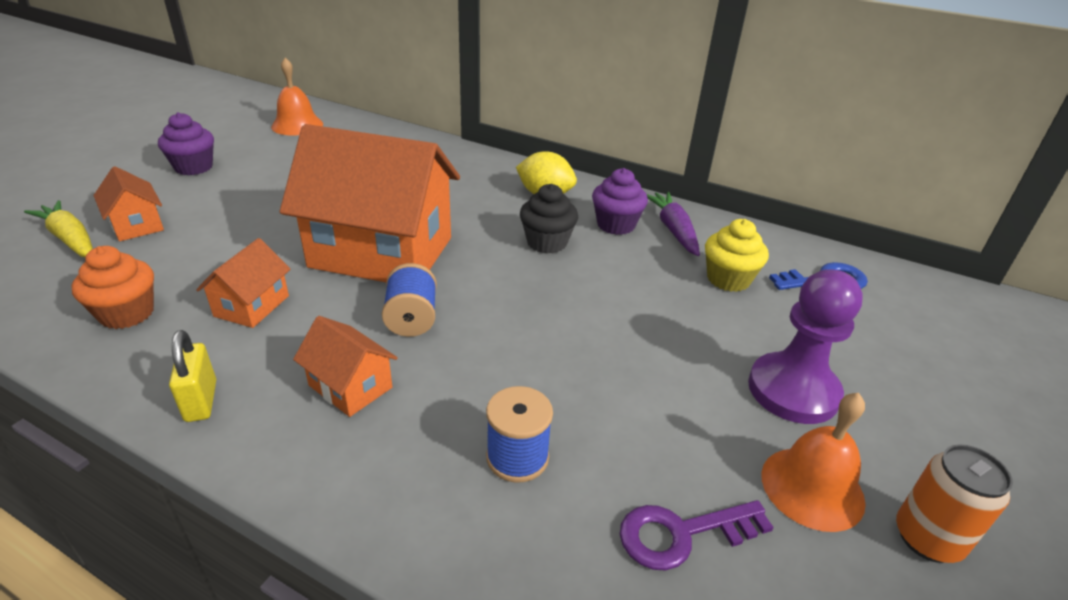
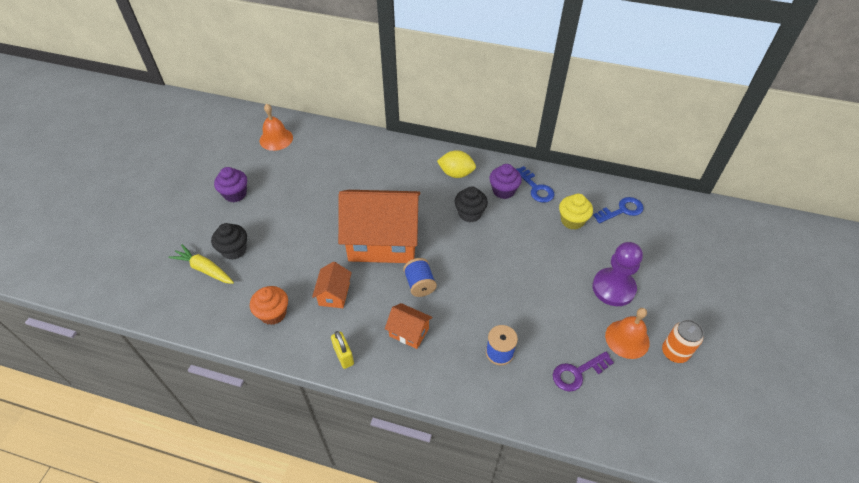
camera: 10 degrees left, 15 degrees up
(136, 225) = (234, 250): orange house -> black cupcake
(673, 230) = (536, 188): purple carrot -> blue key

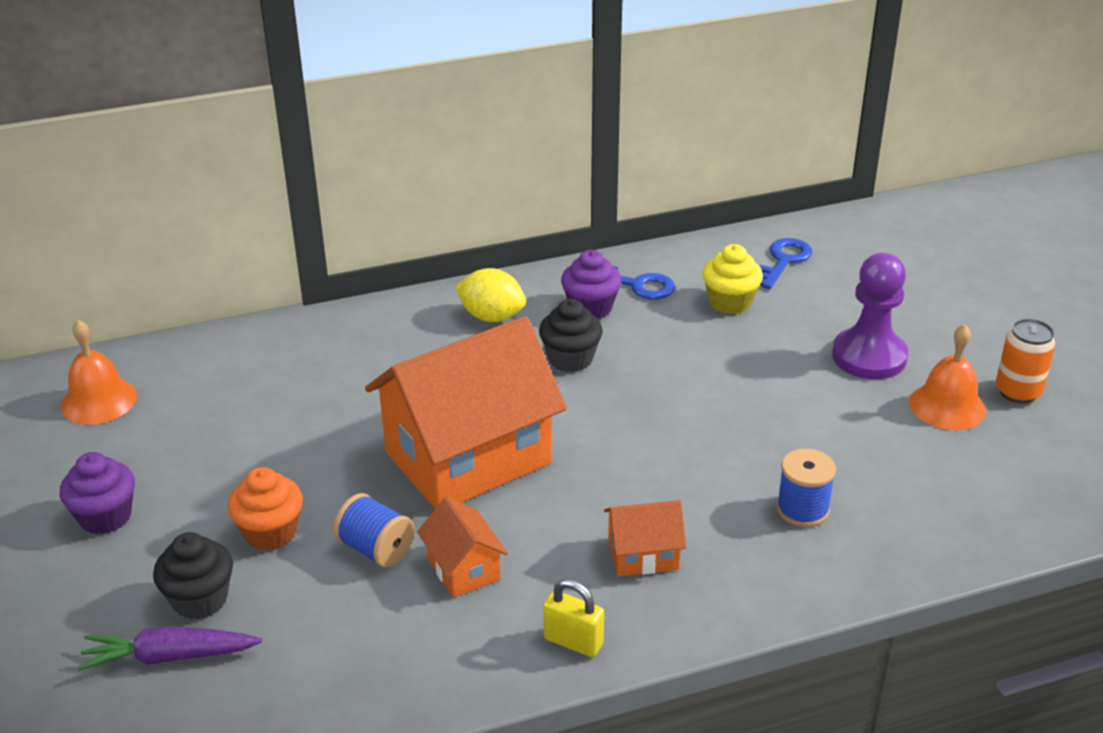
camera: 35 degrees left, 15 degrees down
(204, 269) = (170, 657): yellow carrot -> purple carrot
(273, 313) = (383, 651): orange cupcake -> orange cupcake (270, 533)
(420, 284) = (592, 485): blue spool -> blue spool (376, 549)
(456, 173) = (491, 317): yellow lemon -> yellow lemon turned 45 degrees clockwise
(577, 373) = (929, 477): purple key -> none

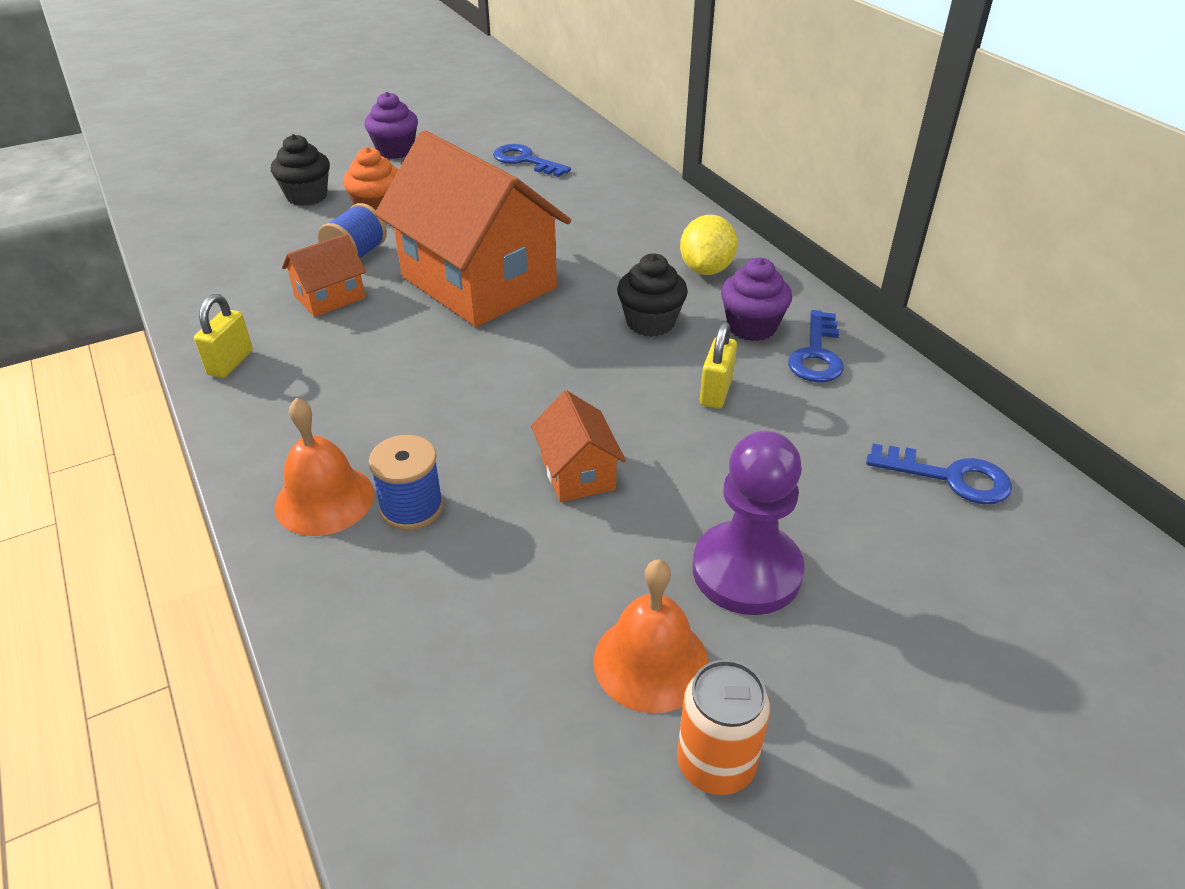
camera: 80 degrees right, 5 degrees up
(99, 401) = (525, 125): orange bell -> orange bell (324, 499)
(170, 657) = (252, 196): purple carrot -> none
(202, 407) = (525, 161): none -> blue key
(643, 555) = (341, 394): orange house -> orange house (577, 472)
(676, 339) = (716, 392): none -> yellow padlock
(730, 302) = (817, 431): yellow cupcake -> none

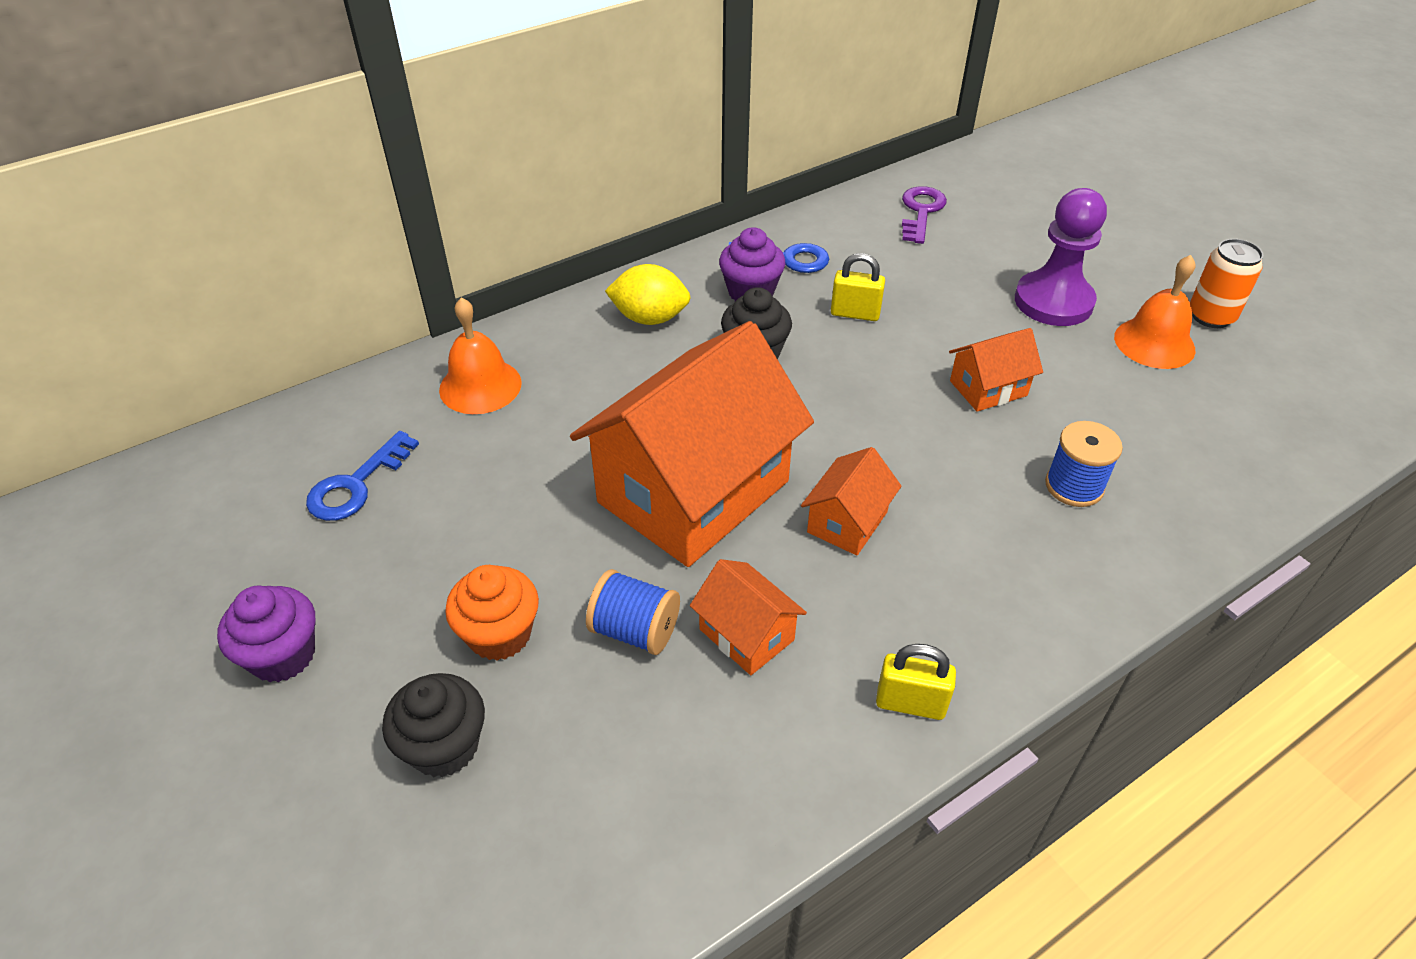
camera: 95 degrees left, 5 degrees up
(324, 499) = (1092, 550): orange bell -> orange bell (480, 386)
(418, 353) = (847, 522): none -> orange house
(949, 477) = (921, 212): blue key -> purple key

